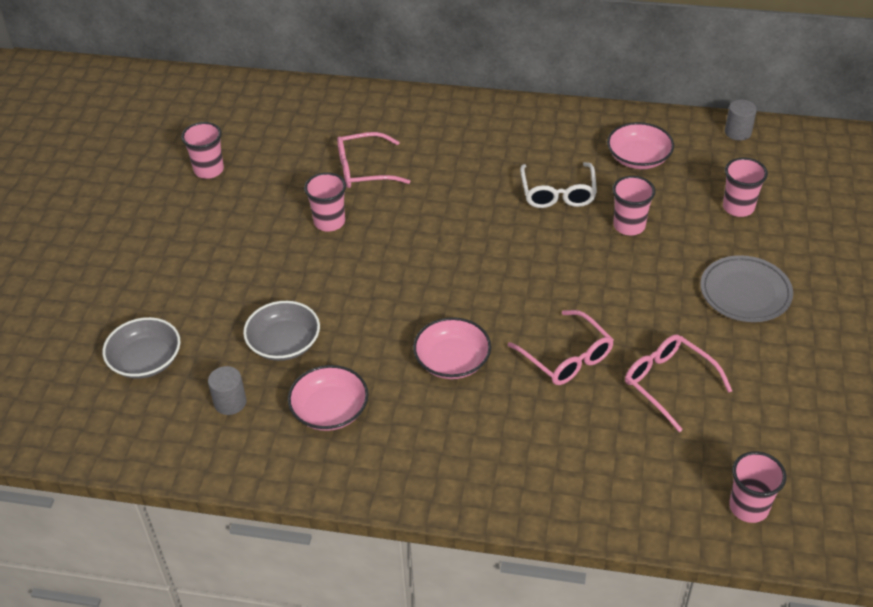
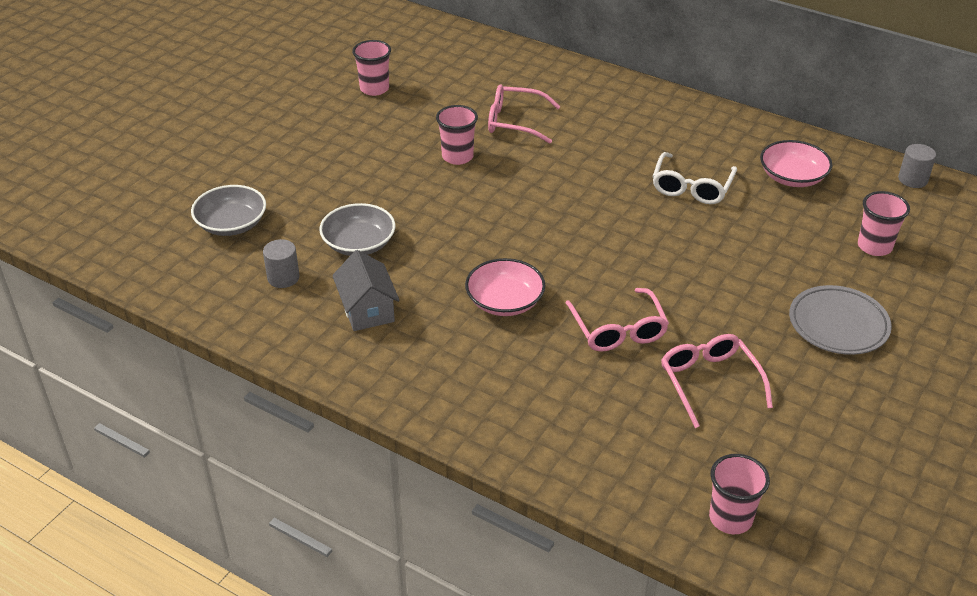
camera: 20 degrees right, 5 degrees down
(330, 410) = (367, 310): pink bowl -> grey house
(629, 226) = (748, 233): pink cup -> none

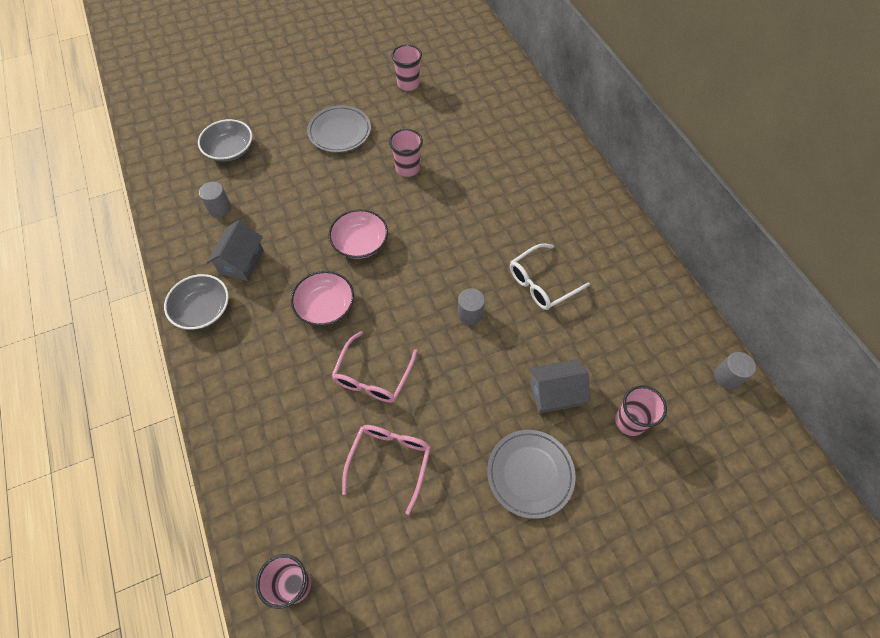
camera: 35 degrees right, 20 degrees up
(345, 157) = (339, 132): none -> grey plate
(359, 243) = (284, 206): grey bowl -> grey bowl (203, 309)
(515, 122) = (472, 158): pink glasses -> none
(653, 240) = (470, 314): none -> grey cylinder
(792, 177) = (628, 317): pink bowl -> pink bowl (360, 242)
(793, 259) = (554, 393): none -> grey house

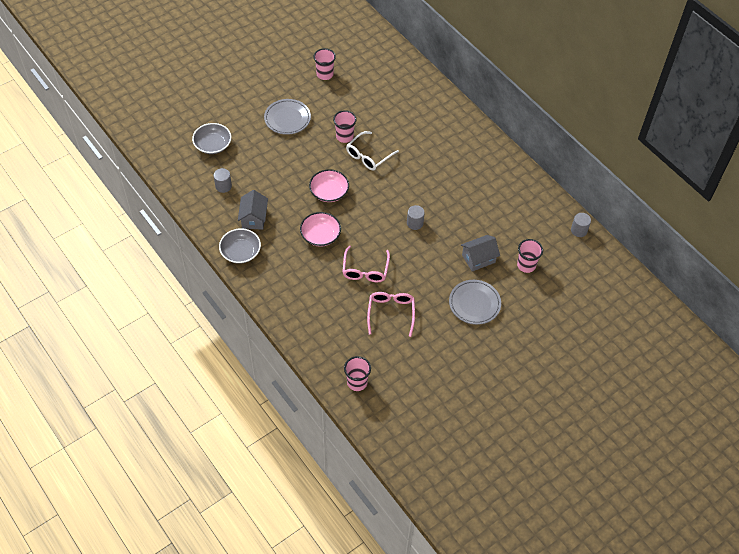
camera: 15 degrees left, 5 degrees down
(542, 283) = (455, 196): white glasses -> white glasses (368, 156)

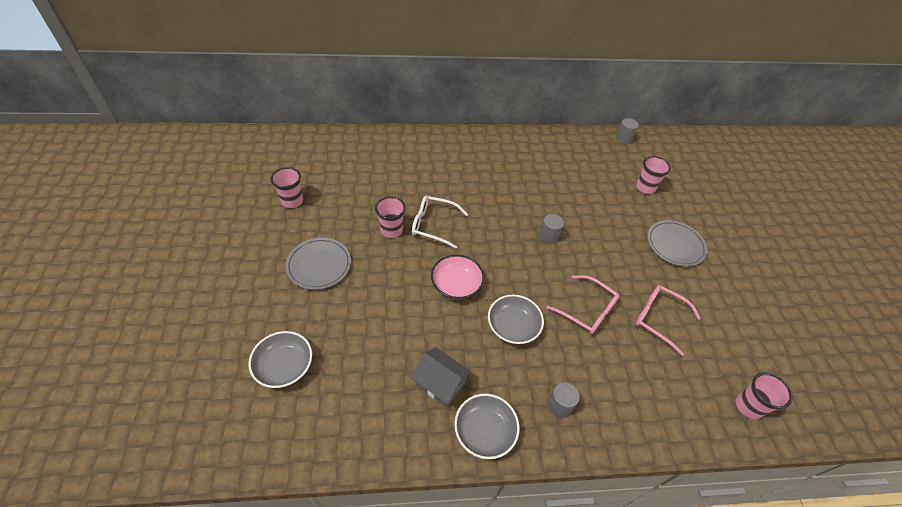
camera: 60 degrees left, 5 degrees down
(223, 186) = (362, 391): grey cylinder -> grey cylinder (559, 405)
(320, 235) = (513, 326): pink bowl -> grey bowl
(368, 156) = (433, 225): white glasses -> white glasses turned 120 degrees clockwise
(478, 259) = (621, 214): grey house -> none

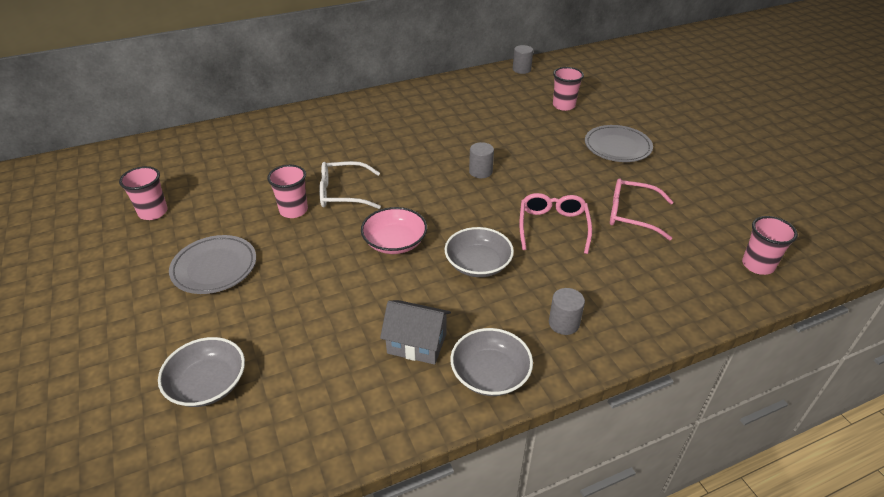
camera: 15 degrees left, 10 degrees down
(587, 310) = (553, 227): pink glasses -> pink glasses turned 105 degrees counterclockwise

